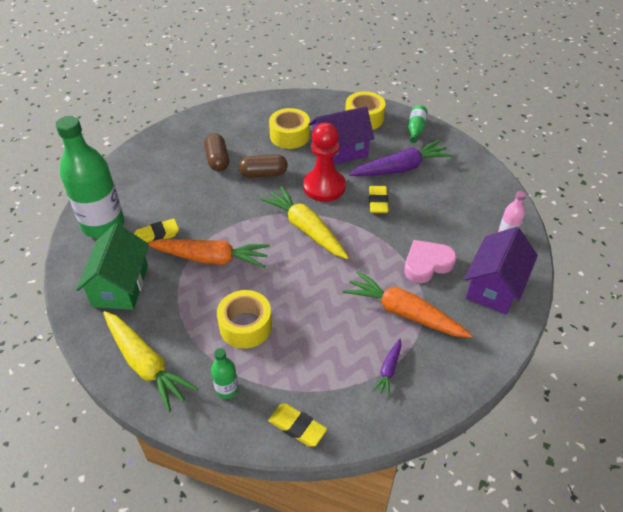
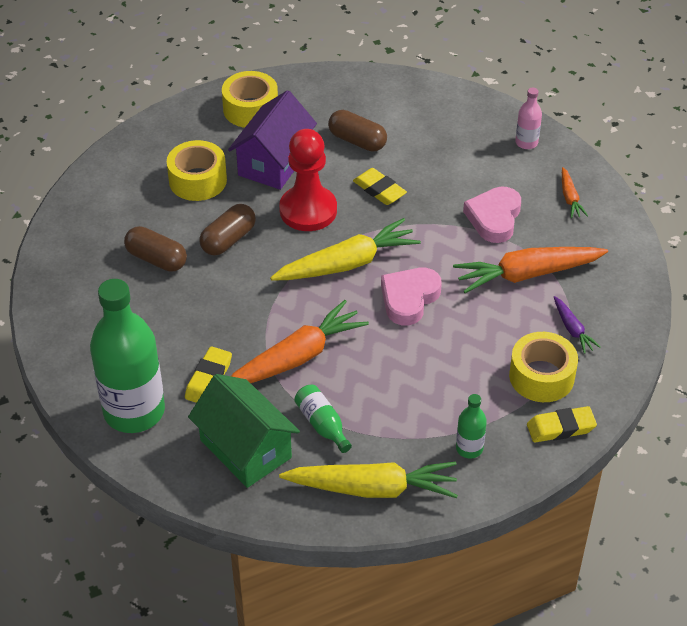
camera: 45 degrees left, 0 degrees up
(245, 326) = (413, 389): yellow tape -> yellow tape (541, 376)
(306, 229) = (347, 264): yellow carrot -> yellow carrot turned 150 degrees clockwise
(313, 273) = (409, 298): none -> pink heart
(400, 168) = (357, 141): purple carrot -> brown capsule
(416, 129) = (319, 88): green bottle -> green bottle (322, 424)
(494, 287) = (570, 198): purple house -> orange carrot

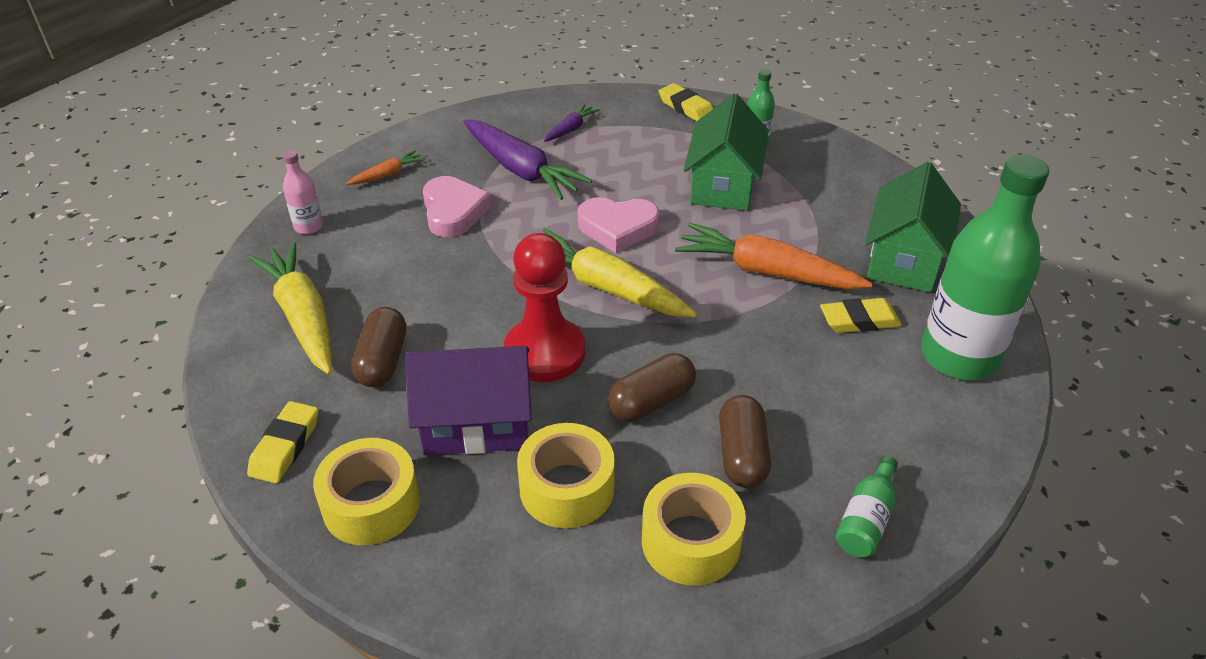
camera: 120 degrees left, 5 degrees down
(228, 240) = (651, 401): brown capsule -> brown capsule turned 45 degrees counterclockwise
(322, 424) = (823, 225): green bottle -> green bottle (866, 519)
(373, 488) = (852, 174): yellow carrot -> yellow carrot (303, 317)
(379, 190) = (465, 307): yellow eraser -> yellow eraser (285, 446)
(420, 390) = (723, 185): none -> green house
(494, 218) = (453, 212): pink heart -> pink heart turned 90 degrees counterclockwise
(527, 274) = (521, 170): orange carrot -> purple carrot
(541, 376) = (641, 130): yellow tape -> yellow tape (691, 541)

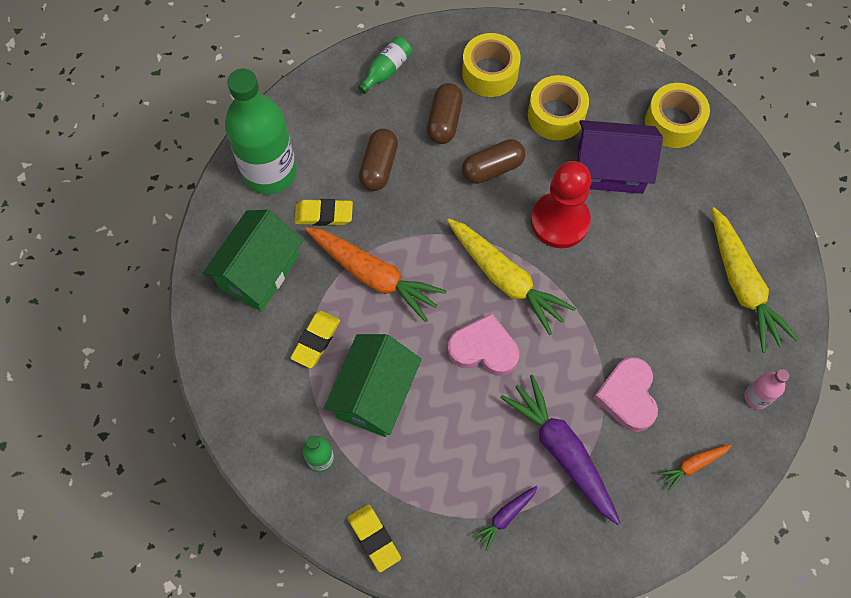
camera: 170 degrees left, 25 degrees up
(285, 446) = (733, 171): yellow eraser -> yellow eraser (316, 340)
(382, 361) = (676, 232): brown capsule -> brown capsule (379, 166)

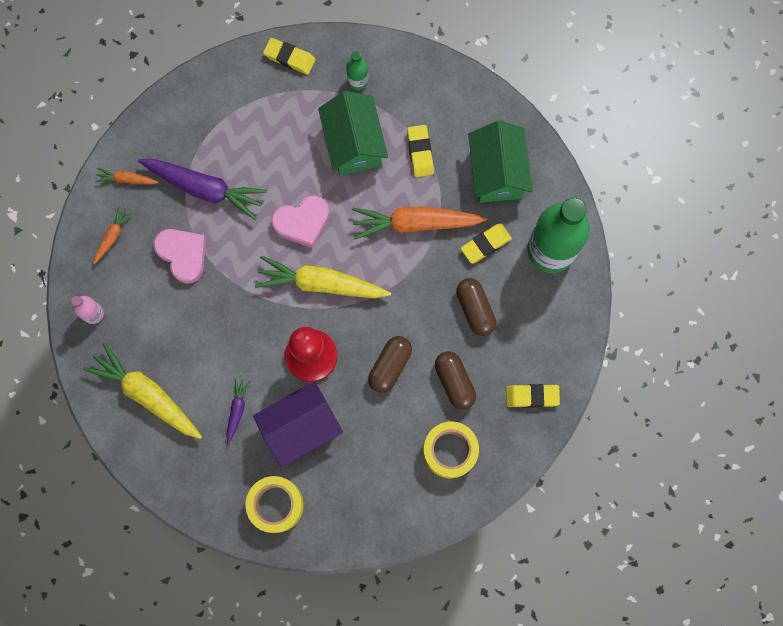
camera: 145 degrees right, 10 degrees up
(386, 70) = (532, 396): green bottle -> yellow eraser
(505, 517) = (216, 123): purple carrot -> purple carrot (237, 410)
(556, 115) = (372, 447): yellow tape -> none
(642, 519) = (127, 179): none -> orange carrot

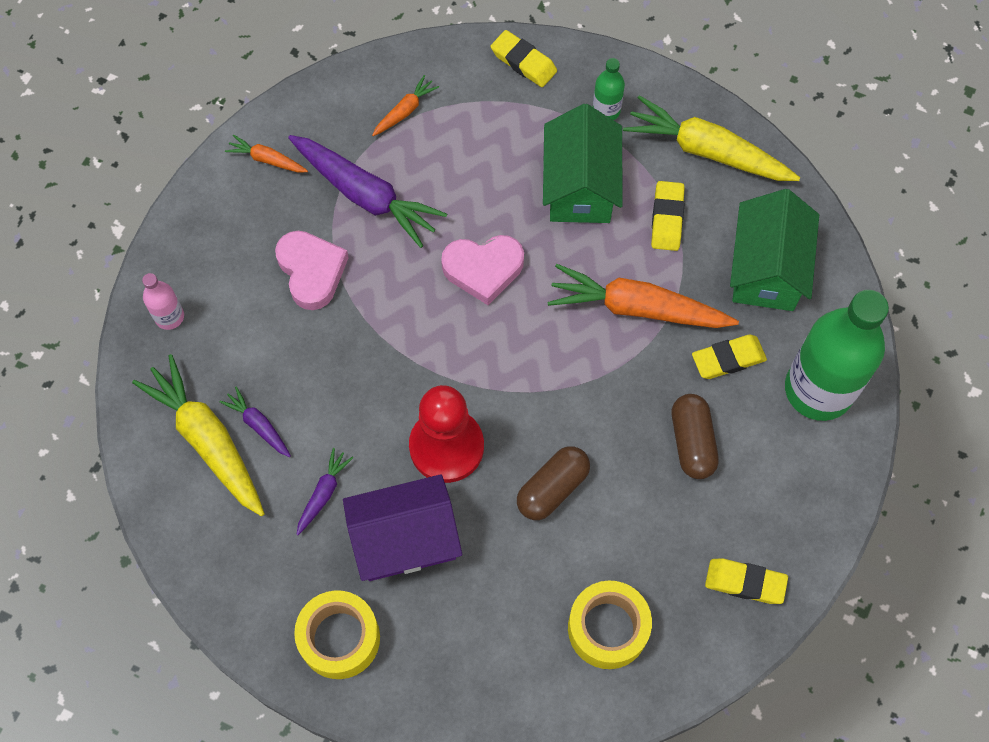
camera: 15 degrees right, 10 degrees down
(112, 236) = (226, 225): orange carrot -> orange carrot (405, 111)
(179, 375) = (258, 425): none -> purple carrot
(321, 283) = (487, 354): yellow carrot -> yellow carrot (707, 151)
(454, 382) = (638, 534): brown capsule -> none

